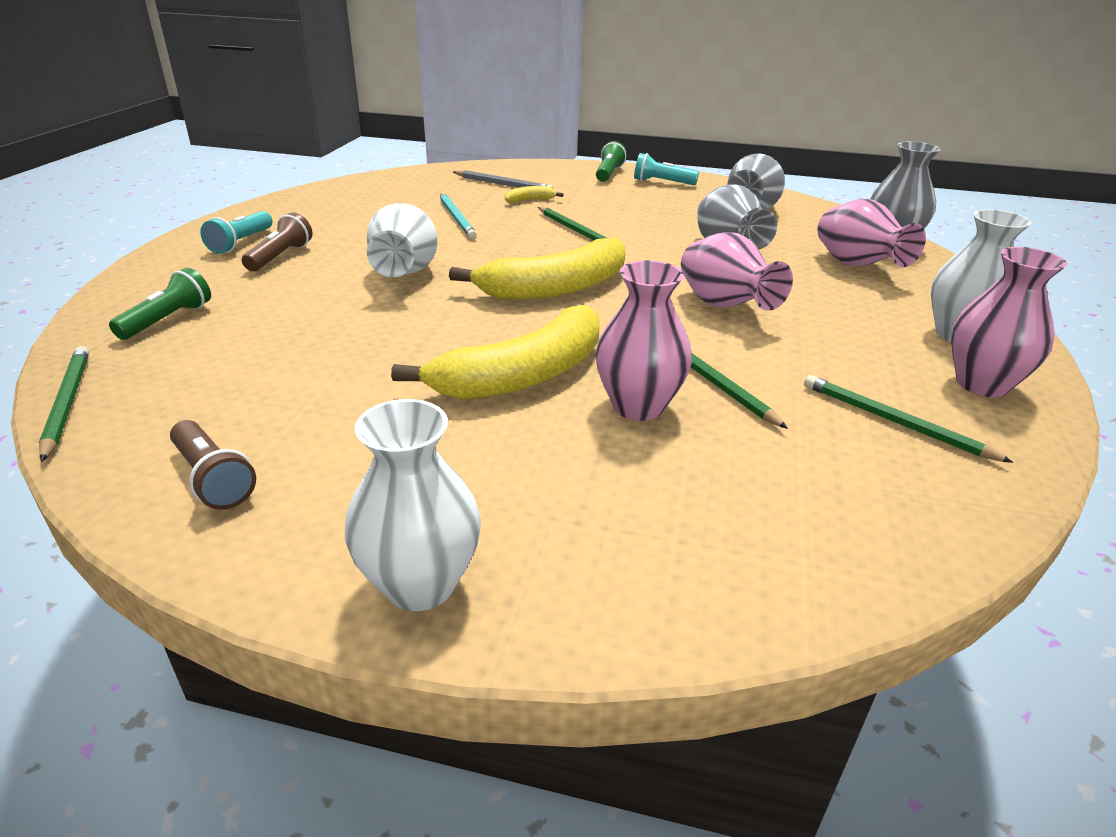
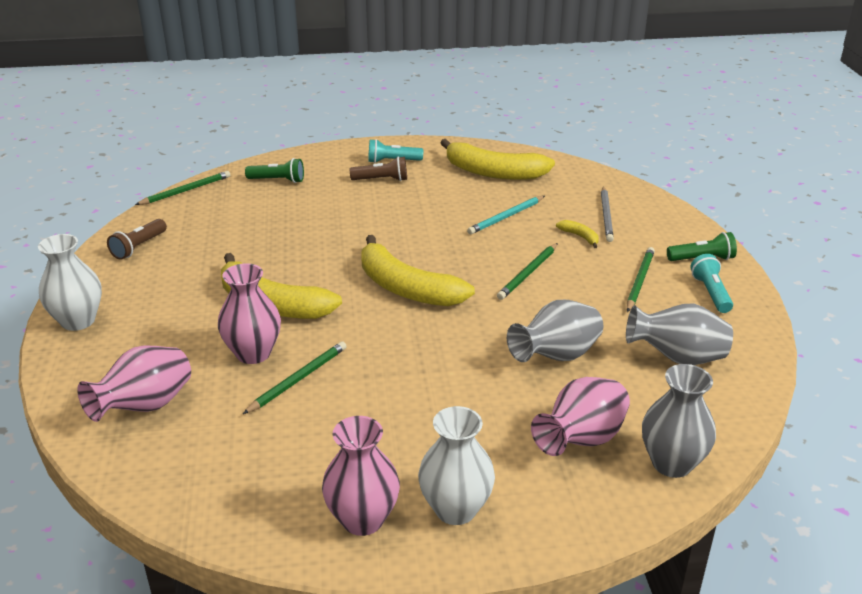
camera: 70 degrees right, 0 degrees up
(353, 205) = (493, 172): none -> yellow banana
(404, 274) = (387, 226): white vase -> none
(724, 306) = (427, 369): pink vase -> pink vase (145, 406)
(894, 422) = (279, 468): green pencil -> green pencil (639, 281)

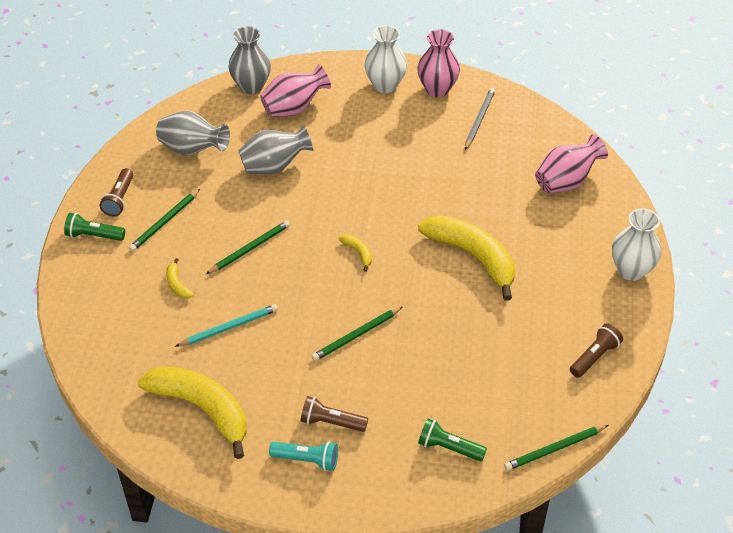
camera: 165 degrees left, 15 degrees up
(253, 353) = (491, 211): pink vase -> none
(298, 379) = (460, 183): green pencil -> green pencil (356, 336)
(406, 288) = (358, 253): yellow banana -> yellow banana, size x0.41
(606, 216) = (133, 308): grey pencil -> grey pencil (479, 120)
(710, 293) = (119, 199): turquoise flashlight -> brown flashlight

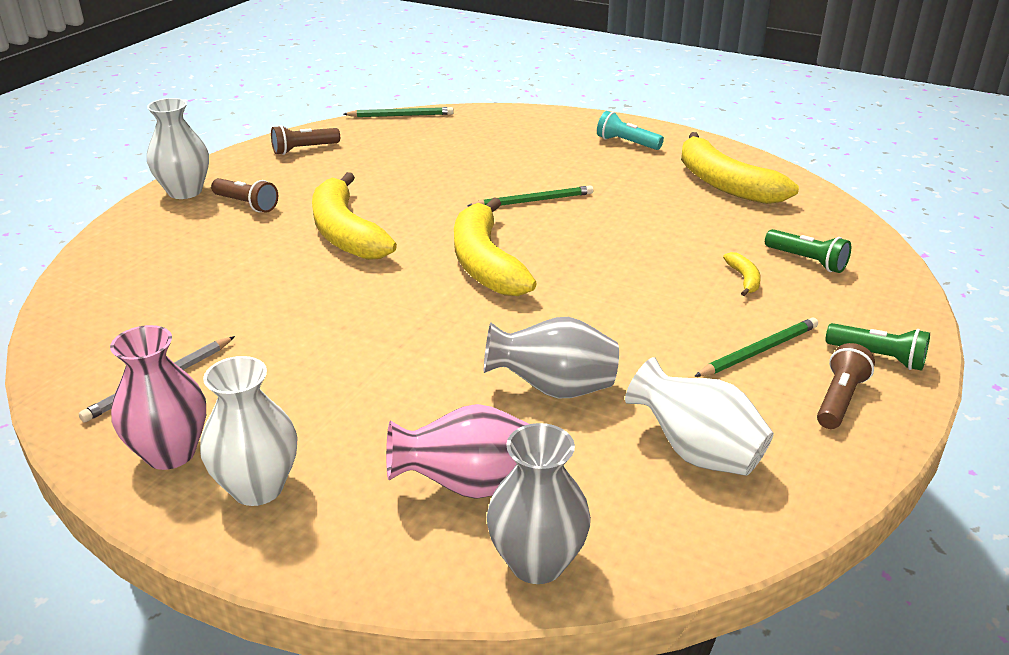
camera: 160 degrees left, 15 degrees down
(193, 149) = (697, 452): grey vase -> white vase
(229, 327) = (681, 231): turquoise pencil -> none
(250, 249) = (632, 295): green pencil -> none
(331, 422) = (593, 157): brown flashlight -> brown flashlight (246, 204)
(358, 253) = (485, 263): yellow banana -> yellow banana, size x2.44
(449, 447) = (491, 129): green flashlight -> green flashlight (807, 261)
(566, 181) = (141, 277): pink vase -> none

